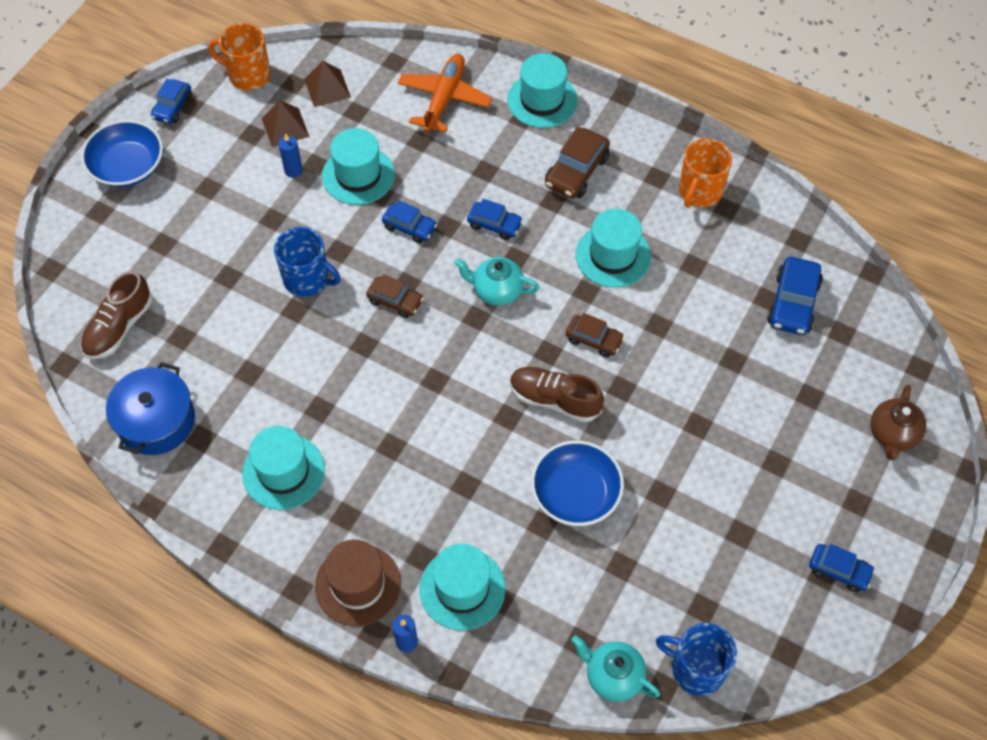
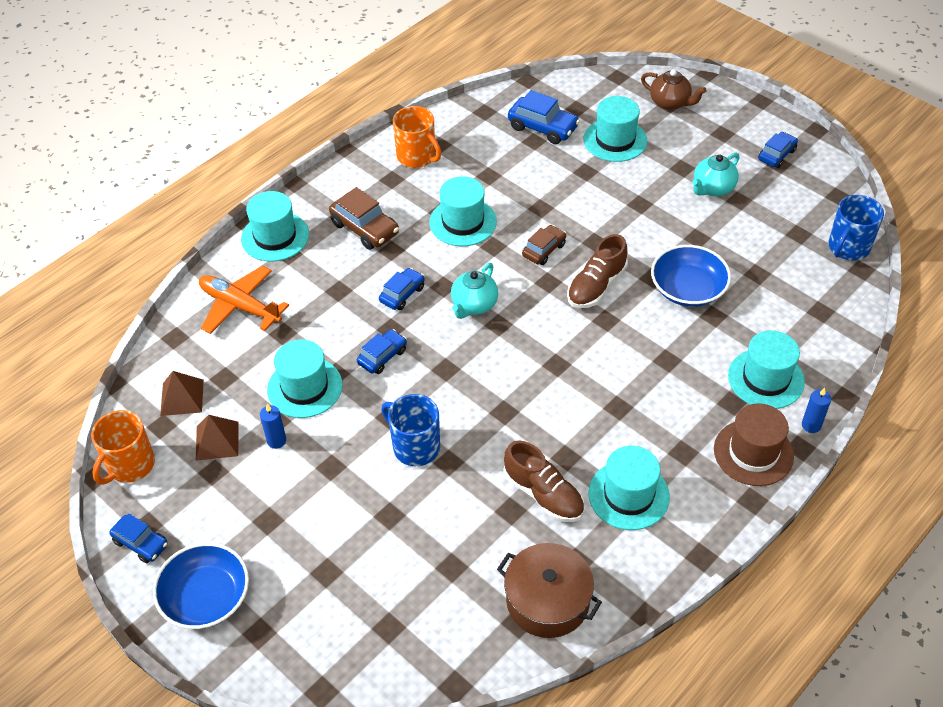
camera: 75 degrees left, 10 degrees down
(119, 327) = (422, 626): brown shoe -> brown shoe (543, 494)
(156, 420) = (547, 601): blue pot -> brown pot
(307, 279) = (415, 447): blue mug -> blue mug turned 90 degrees counterclockwise
(395, 301) = (463, 380): brown car -> none
(613, 676) = (851, 296): turquoise teapot -> turquoise teapot (713, 188)
(799, 382) = (615, 140): none -> turquoise hat

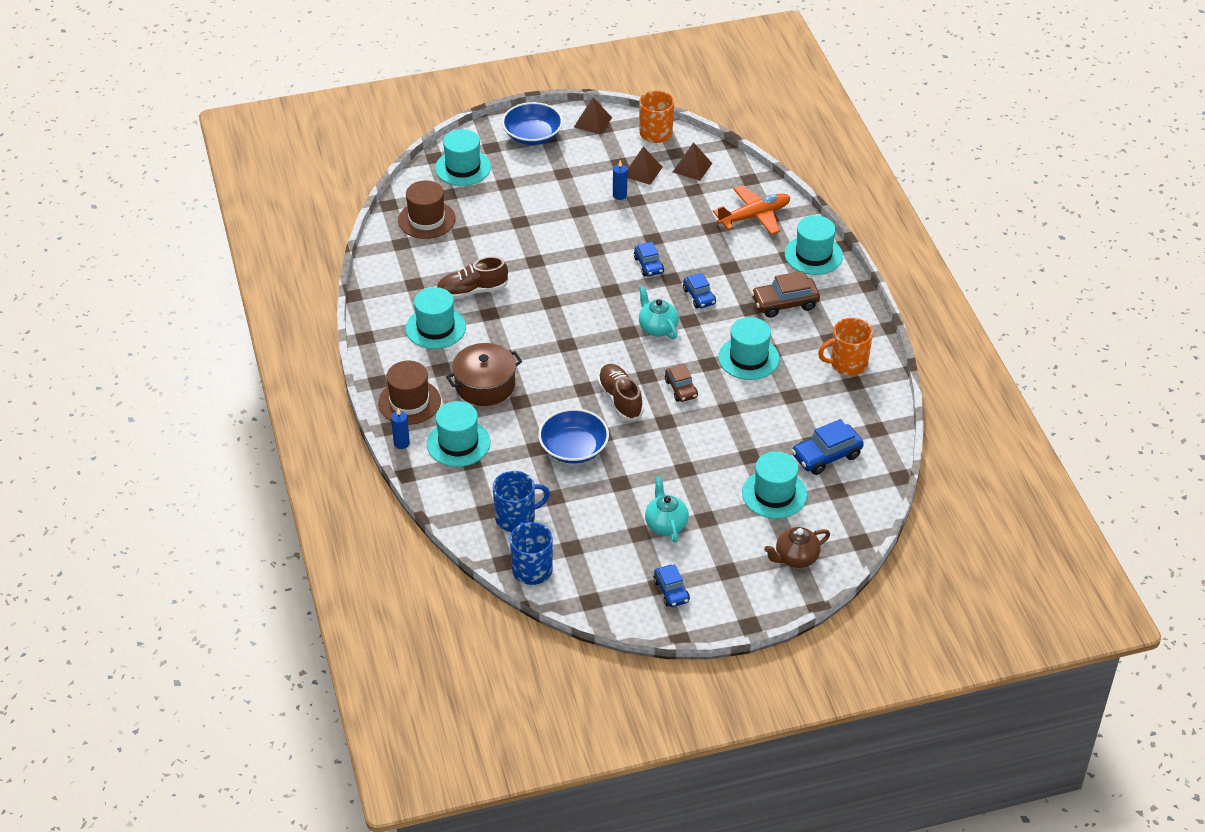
camera: 120 degrees right, 5 degrees down
(141, 543) = (592, 122): blue car -> brown pyramid
(305, 387) = (653, 221): turquoise hat -> turquoise hat (463, 168)
(415, 447) = (560, 251): blue mug -> blue mug (516, 518)
(454, 620) = (426, 219): none -> brown hat
(547, 601) = (402, 260): brown pot -> brown pot (485, 385)

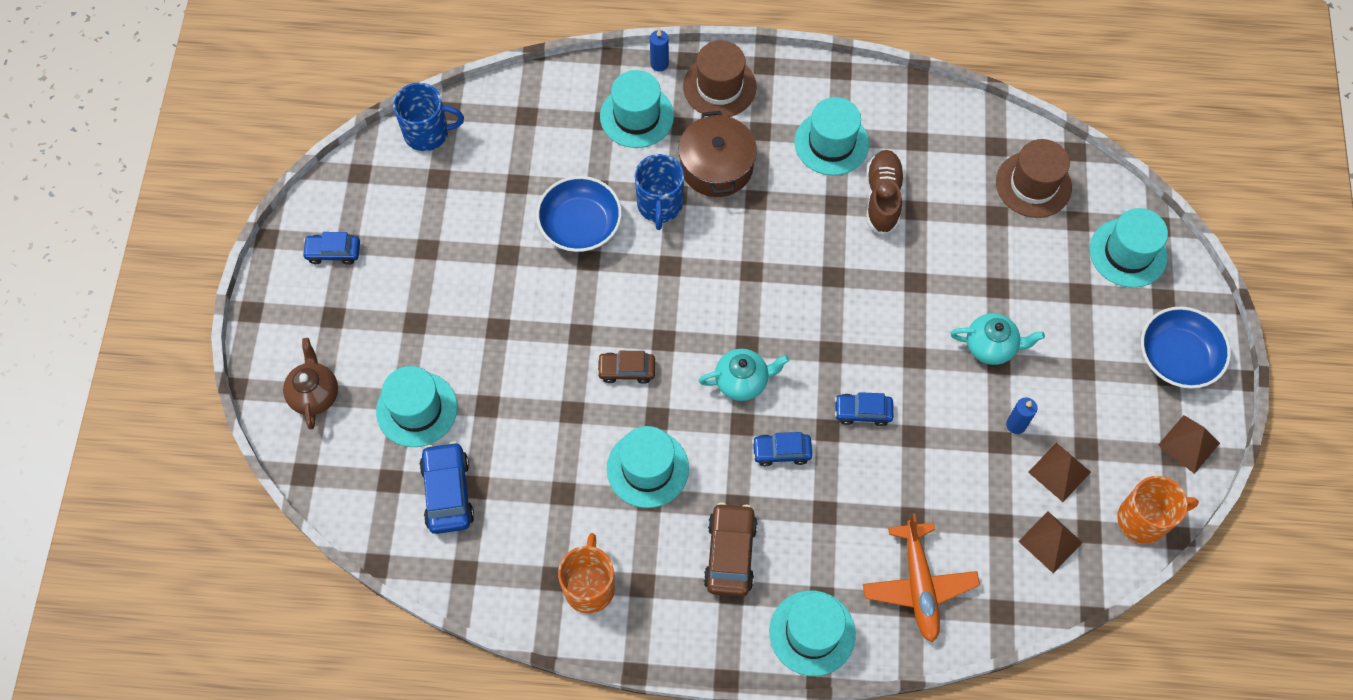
camera: 110 degrees right, 20 degrees up
(516, 518) = (504, 139): blue mug -> blue mug (659, 205)
(620, 399) = (636, 298): brown shoe -> none
(666, 524) = (426, 279): turquoise teapot -> turquoise teapot (991, 346)

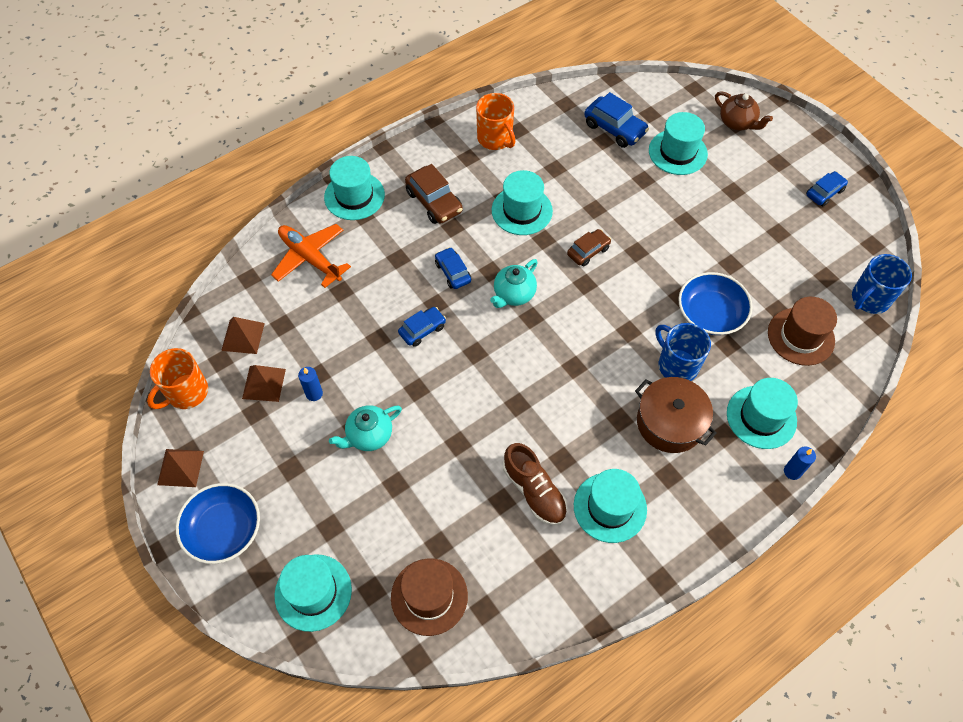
camera: 140 degrees right, 5 degrees down
(719, 87) = (732, 488): brown hat -> brown hat (801, 336)
(781, 451) = (453, 272): blue car -> blue car turned 75 degrees counterclockwise

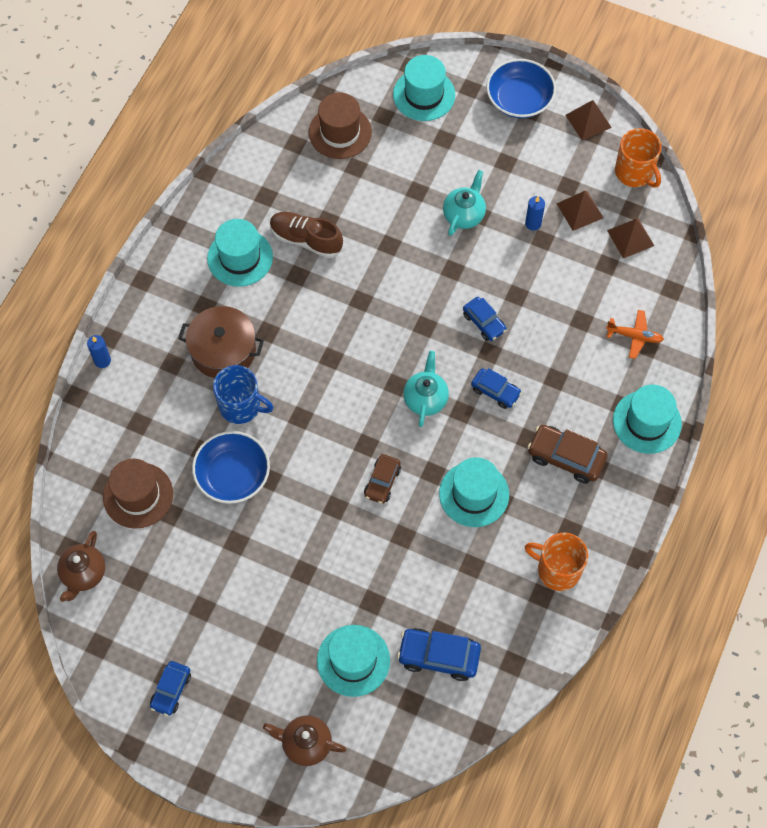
camera: 150 degrees right, 5 degrees up
(186, 392) = (634, 173): orange mug -> orange mug turned 135 degrees clockwise
(310, 258) = (634, 336): orange plane -> orange plane, size x0.60
(422, 330) = (484, 322): blue car -> blue car turned 60 degrees counterclockwise
(761, 417) = (146, 396): turquoise hat -> none
(869, 299) = (83, 574): blue mug -> brown teapot

